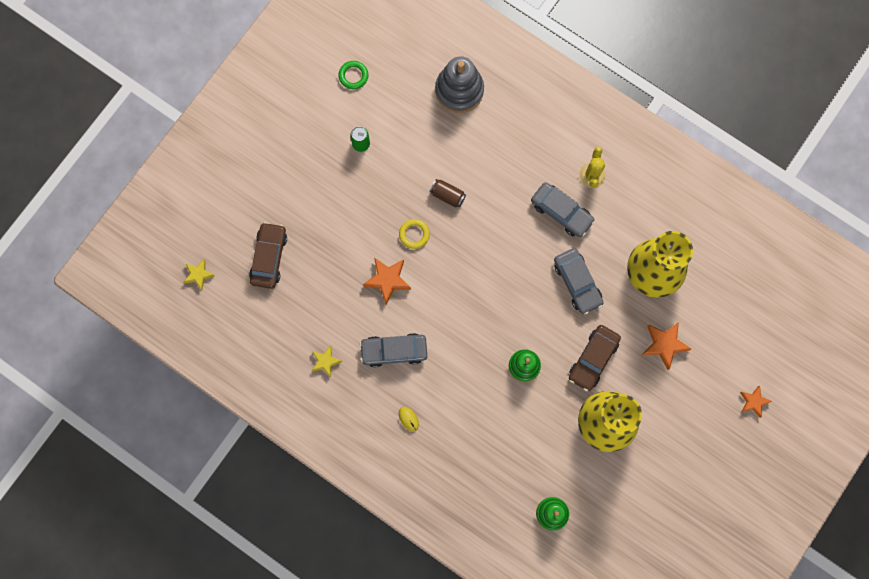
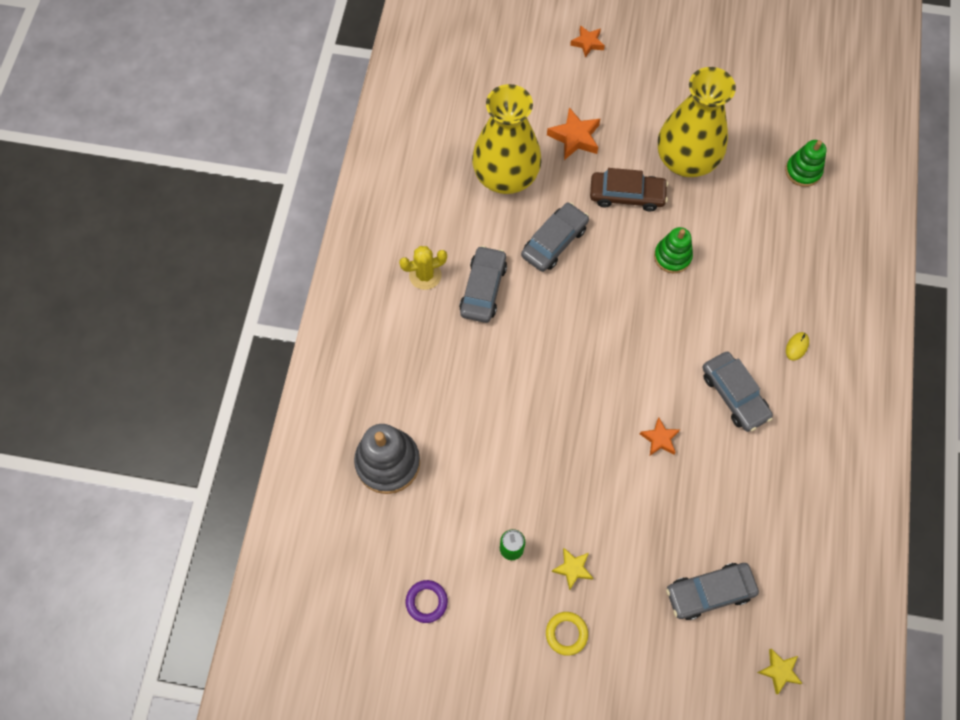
camera: 115 degrees left, 10 degrees down
(269, 257) = (709, 592): brown car -> grey car
(325, 361) = (790, 464): yellow star -> yellow star (573, 568)
(353, 76) = (426, 602): green ring -> purple ring
(387, 280) = (659, 439): orange star -> orange star, size x0.65
(414, 234) = (590, 434): yellow ring -> yellow ring (566, 633)
(447, 195) = (525, 418): brown can -> none

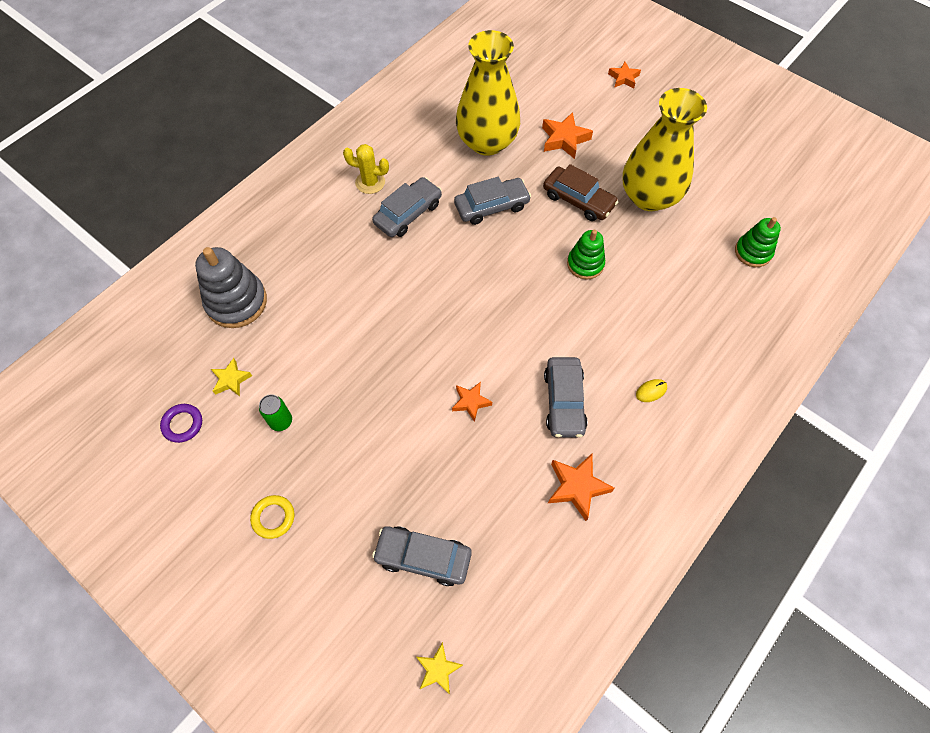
camera: 30 degrees right, 5 degrees down
(573, 568) = (319, 467): yellow star -> yellow star (231, 380)
(790, 463) = (577, 487): none -> orange star

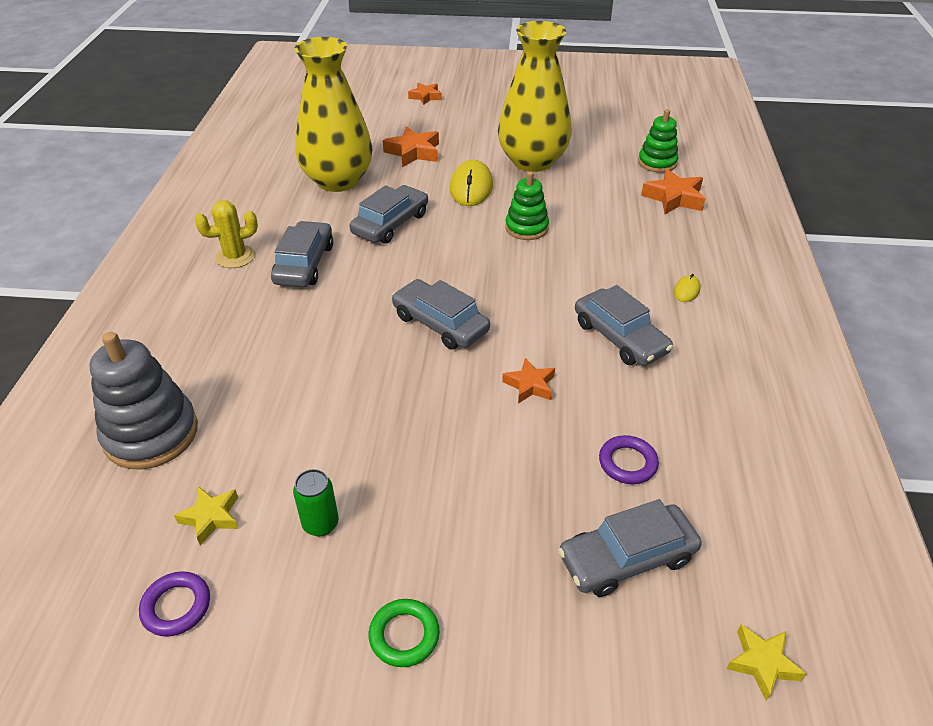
camera: 35 degrees left, 20 degrees down
(273, 517) = (404, 635): yellow ring -> green ring
(455, 317) = (440, 323): none -> grey car
(480, 498) = (627, 463): none -> purple ring
(577, 487) = (708, 399): orange star -> orange star (674, 198)
(578, 200) = (471, 187): brown car -> yellow mouse

